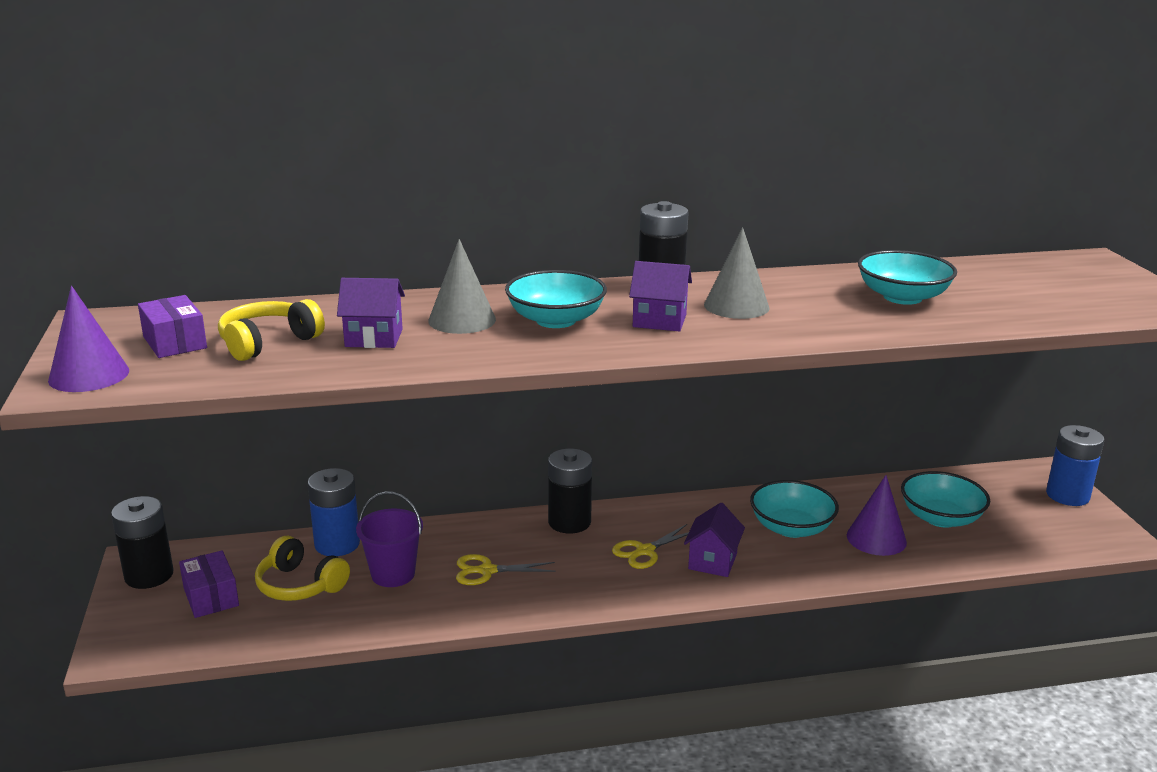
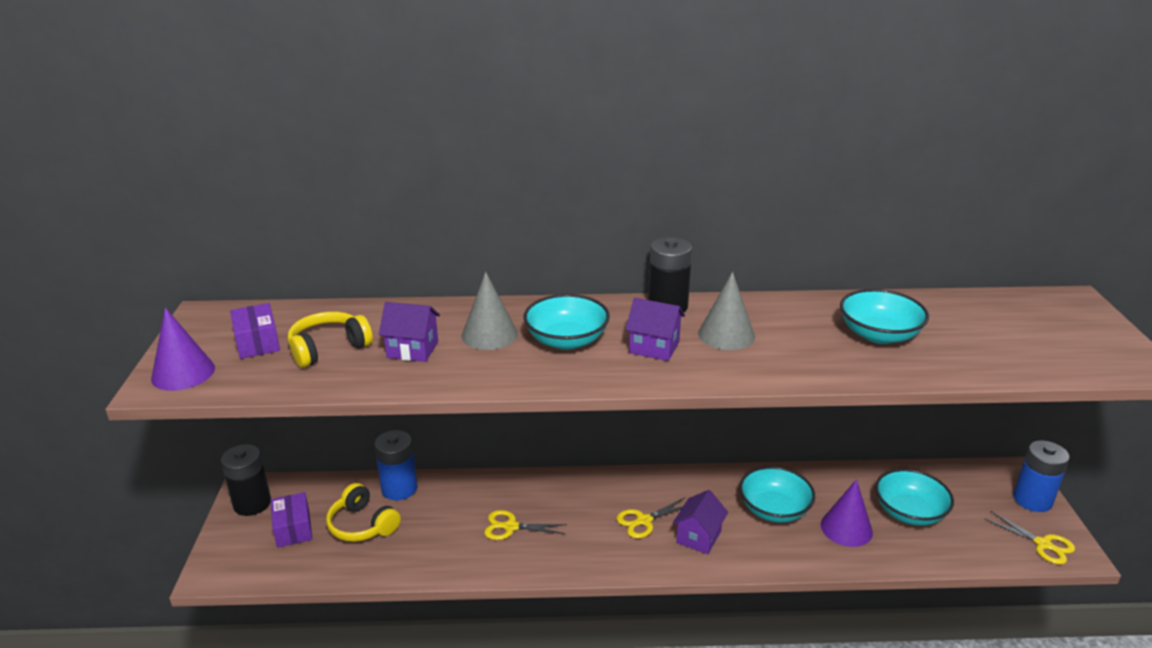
camera: 10 degrees right, 5 degrees up
(393, 574) = (436, 522): purple bucket -> none
(569, 522) = (588, 485): black battery -> none
(1089, 535) = (1043, 544): none -> yellow scissors

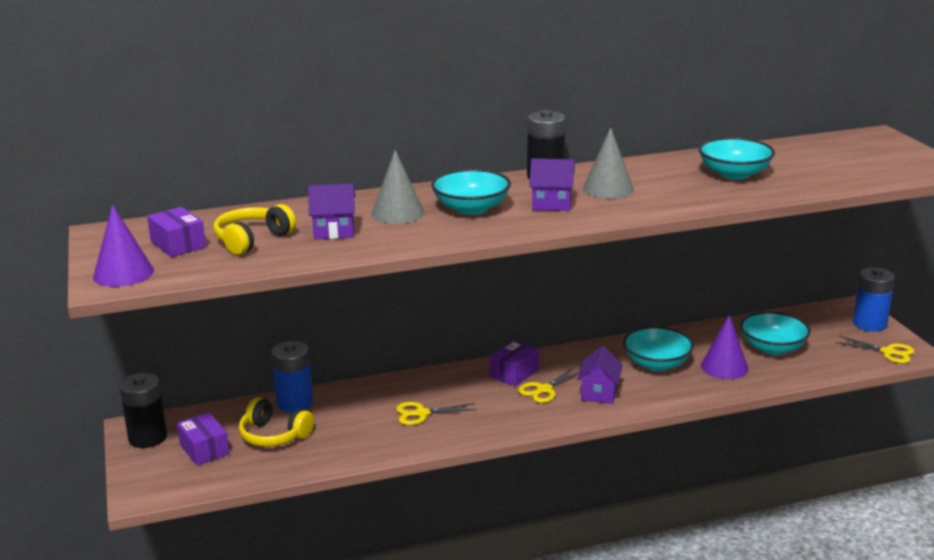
camera: 15 degrees left, 5 degrees down
(622, 493) = (514, 373): none -> purple box

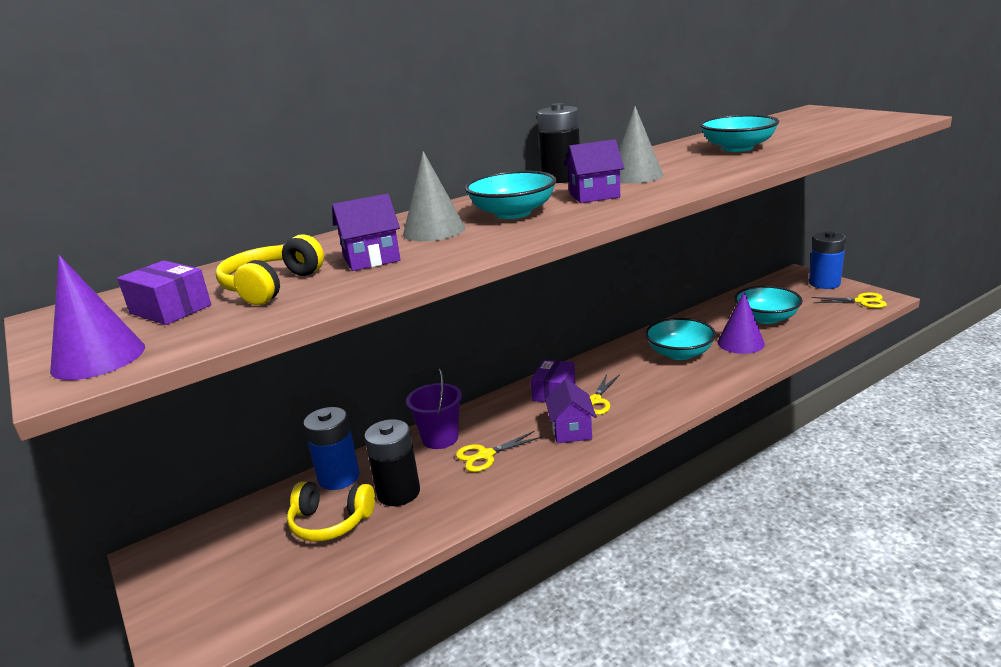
camera: 15 degrees left, 0 degrees up
(148, 438) = (172, 565): black battery -> black battery (398, 492)
(204, 449) = (251, 562): purple box -> none
(392, 391) = (440, 438): none -> purple bucket
(599, 393) = (649, 392): purple house -> purple house (571, 431)

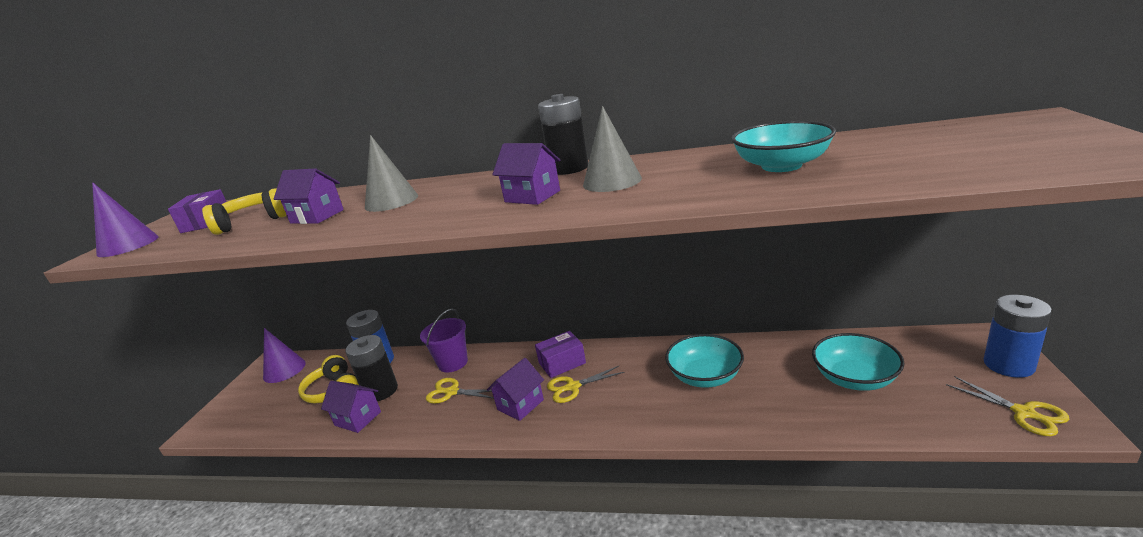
camera: 45 degrees right, 0 degrees up
(418, 521) = (358, 418): none -> purple house
(513, 213) = (454, 199): turquoise bowl -> none
(740, 343) = (779, 394): purple cone -> purple cone (284, 370)

